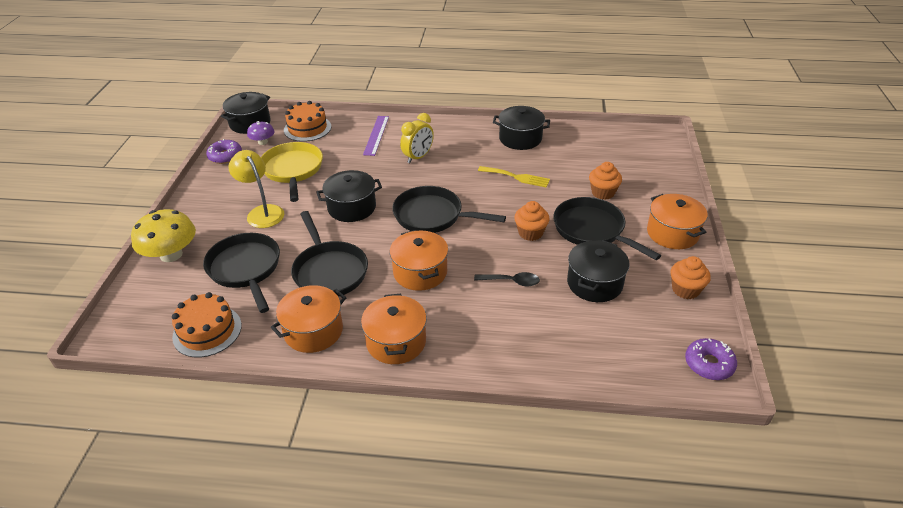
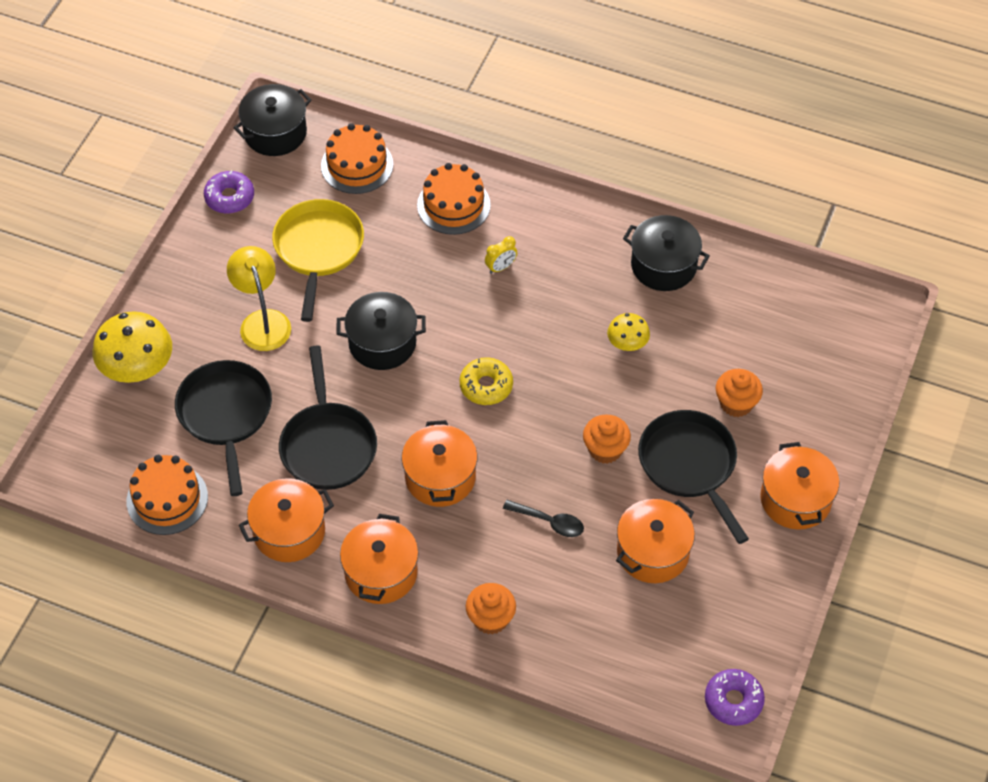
camera: 15 degrees right, 15 degrees up
(263, 142) = (287, 180): purple mushroom -> none
(376, 135) = (453, 205): purple ruler -> orange cake
(418, 157) = (501, 267): yellow clock -> yellow clock, size x0.60
(433, 216) = (486, 386): black pan -> yellow donut
(517, 177) = (627, 343): yellow fork -> yellow mushroom
(594, 283) = (653, 552): black pot -> orange pot
(685, 290) = (763, 592): orange cupcake -> orange cupcake (490, 619)

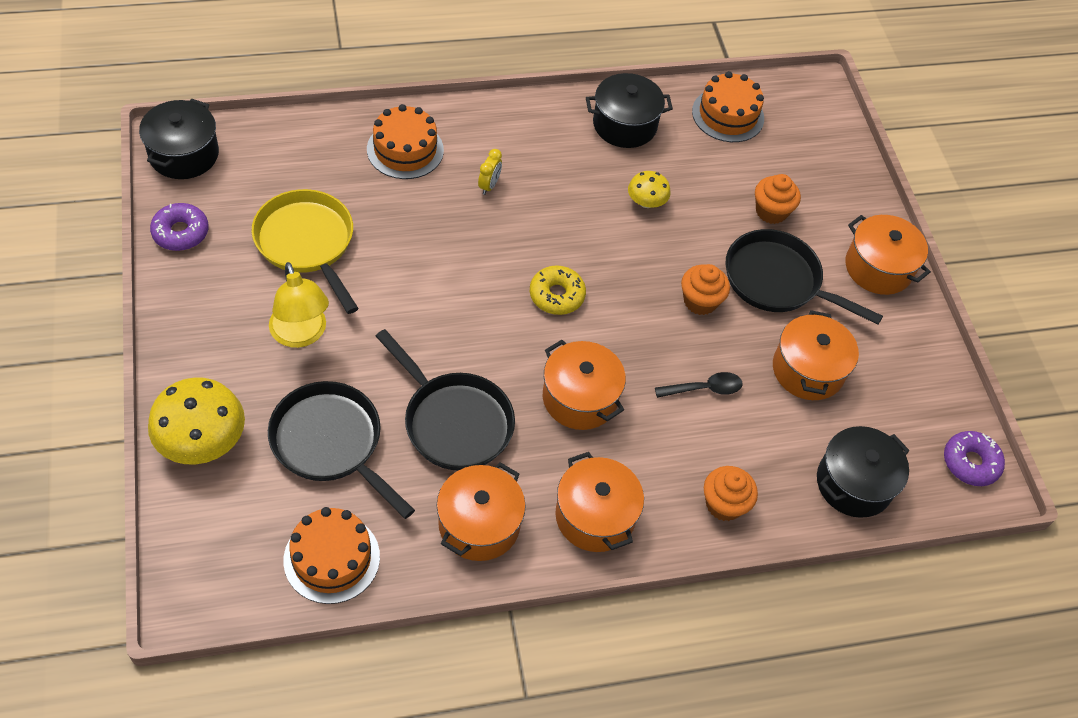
camera: 40 degrees left, 0 degrees up
(262, 321) = (301, 335): yellow lamp -> yellow lamp turned 150 degrees counterclockwise
(357, 165) = (287, 151): orange cake -> orange cake (728, 115)
(382, 343) = (433, 301): black pot -> black pot (854, 483)

